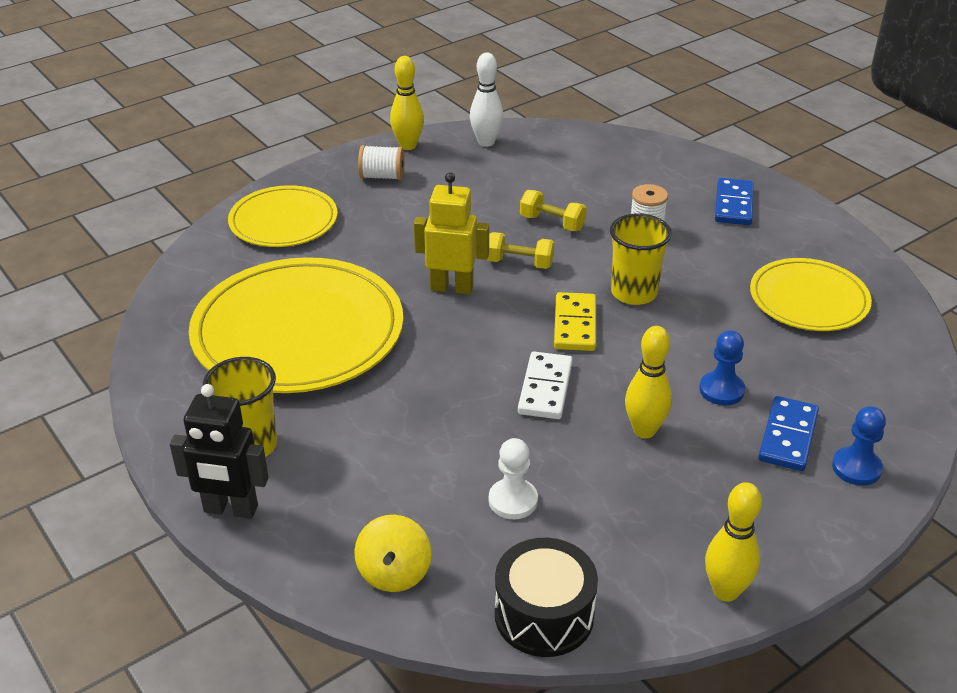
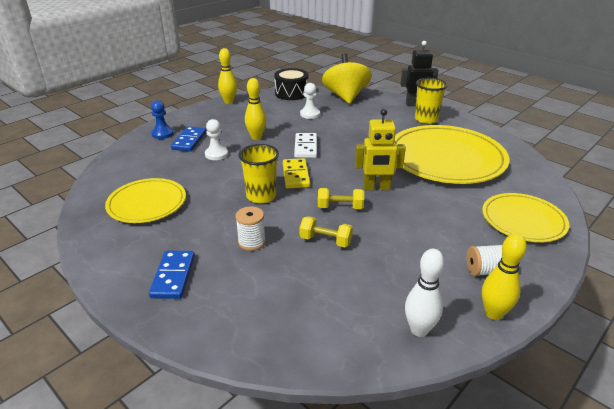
camera: 170 degrees right, 5 degrees down
(394, 572) = (345, 97): yellow spinning top -> yellow spinning top, size x1.82
(721, 390) = (216, 154): blue pawn -> white pawn

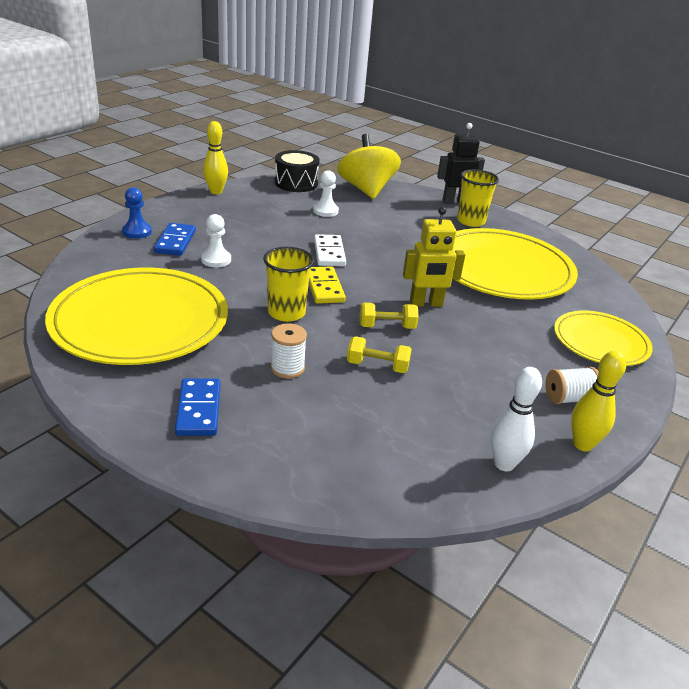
camera: 10 degrees left, 0 degrees up
(147, 203) = (140, 321): yellow plate -> yellow plate, size x1.73
(256, 137) = (263, 239): yellow bowling pin -> none

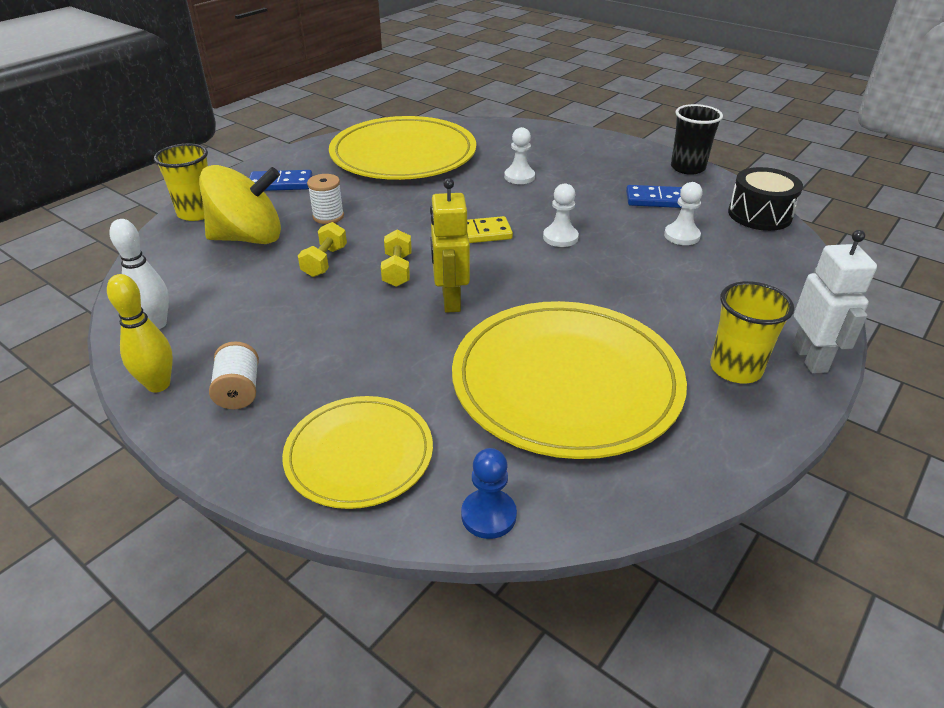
camera: 95 degrees right, 5 degrees up
(137, 232) = (563, 139): blue pawn -> blue pawn (488, 515)
(175, 242) = (550, 157): blue domino -> blue domino (658, 200)
(216, 191) = (687, 168): yellow bowling pin -> black cup
(286, 313) = (421, 214): yellow cup -> yellow cup (197, 213)
(329, 253) = (560, 237): white domino -> white pawn
(366, 190) = (785, 269): yellow spinning top -> yellow spinning top (248, 238)
(455, 202) = (810, 358): black robot -> white robot

